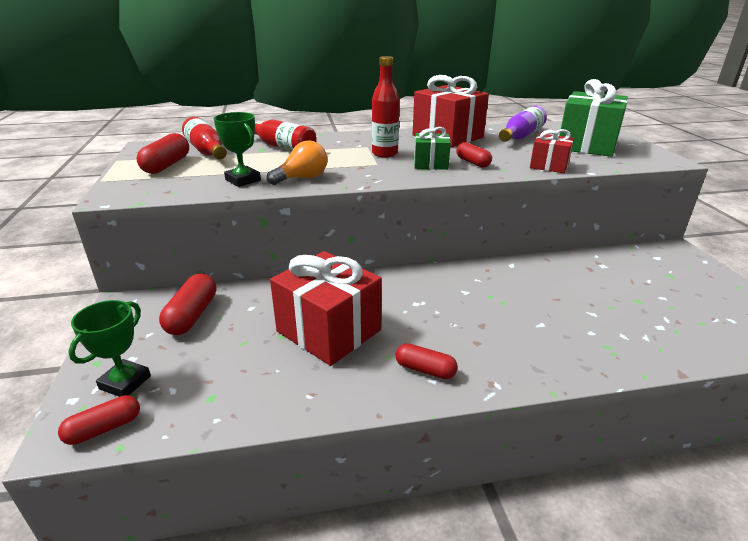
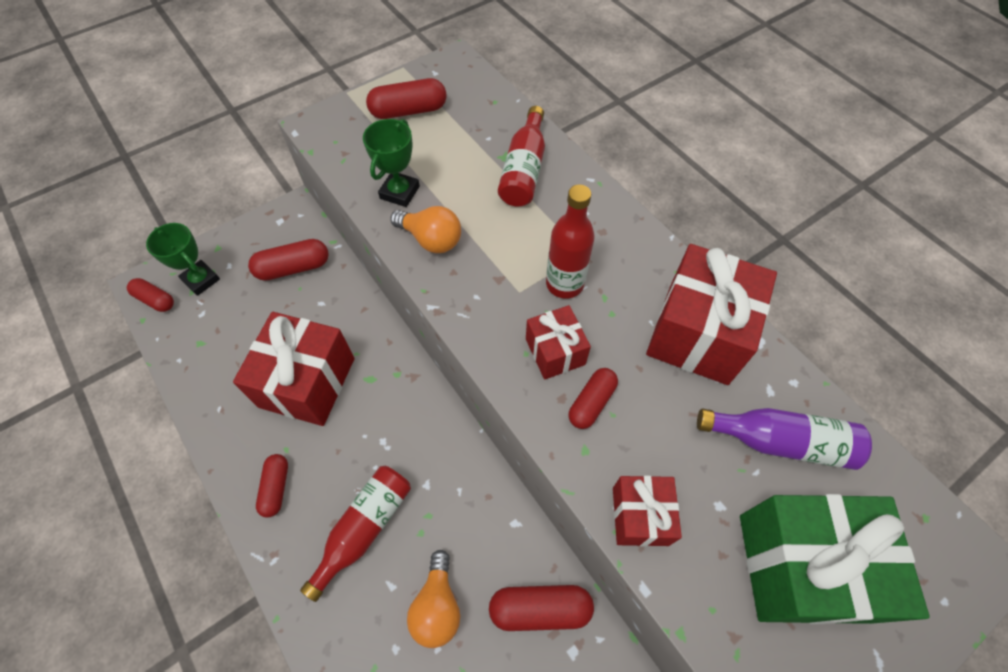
camera: 65 degrees right, 30 degrees up
(125, 382) = (201, 280): green trophy -> green trophy turned 45 degrees clockwise
(207, 151) = (468, 115): red bottle -> red bottle (364, 528)
(431, 164) = (555, 351): green gift -> red gift
(562, 307) = (437, 606): none -> orange light bulb
(573, 269) = (540, 609): none -> red capsule

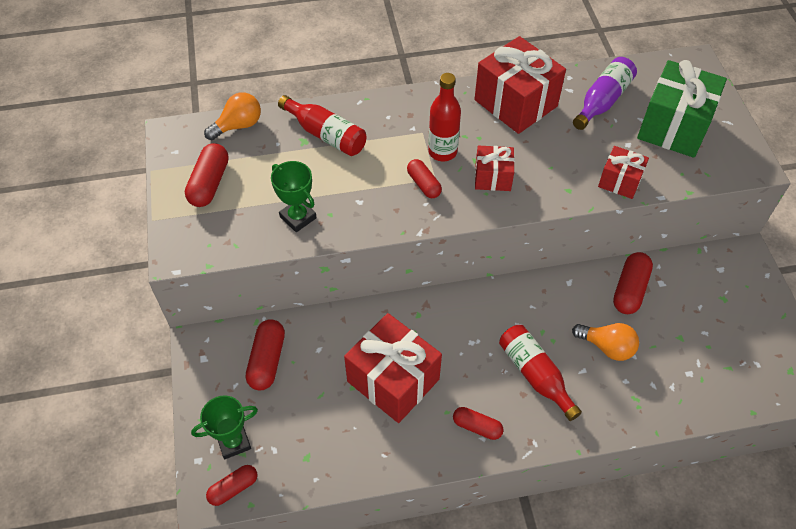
camera: 65 degrees left, 5 degrees down
(431, 240) = (358, 213): orange light bulb -> orange light bulb (238, 126)
(591, 403) = (538, 174): red capsule -> red capsule (423, 184)

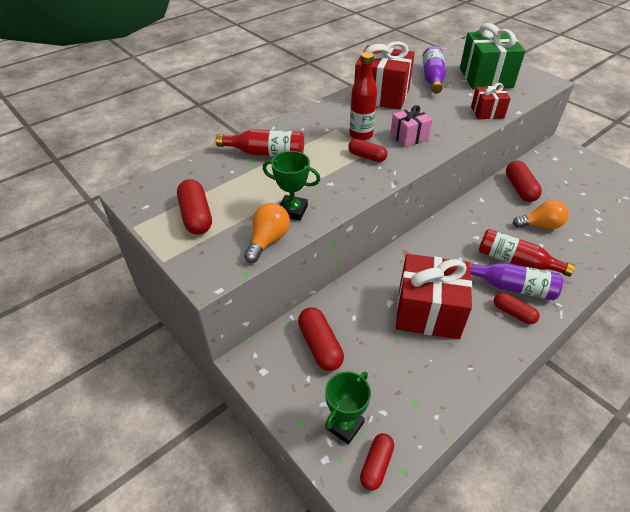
camera: 30 degrees left, 10 degrees down
(238, 126) = (189, 171): orange light bulb -> orange light bulb (268, 240)
(477, 427) = (513, 313): red capsule -> red capsule turned 45 degrees clockwise
(492, 177) = (409, 137): red gift -> pink gift
(502, 400) = (512, 287): none -> purple bottle

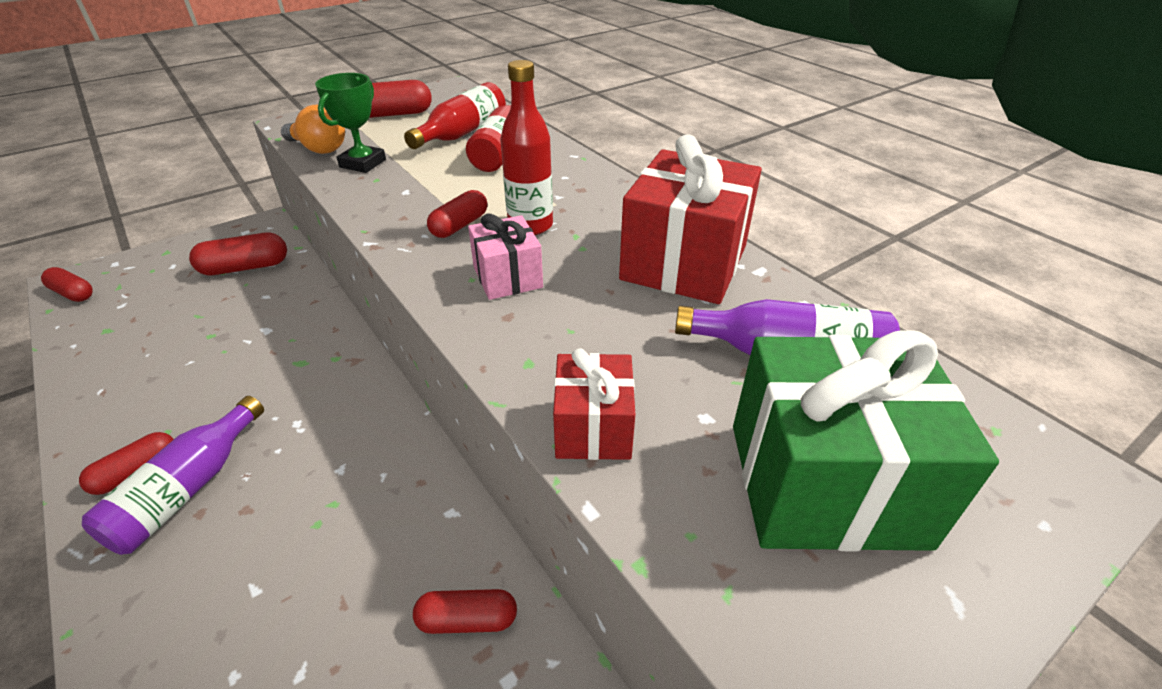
camera: 95 degrees right, 5 degrees down
(344, 425) = (135, 277): green trophy -> none
(428, 311) = (221, 365): red gift -> none
(516, 261) = (240, 518): red bottle -> red bottle (462, 133)
(520, 189) = (467, 620): red capsule -> red capsule, size x0.66
(540, 225) = (314, 616): orange light bulb -> none

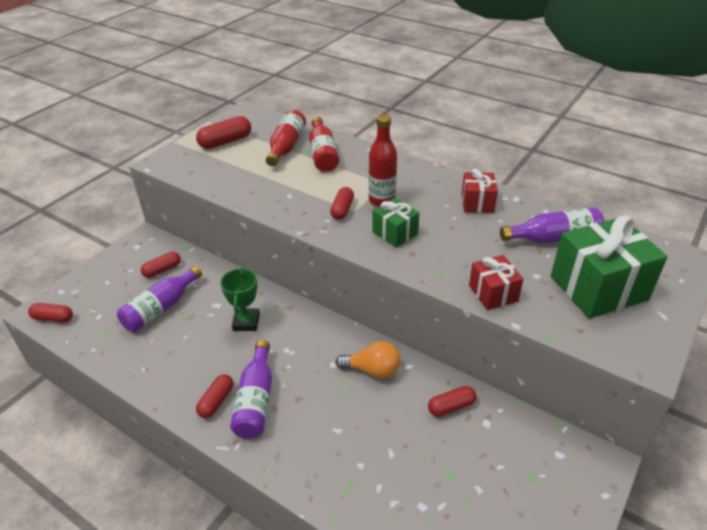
camera: 20 degrees left, 0 degrees up
(198, 315) = (161, 308): none -> purple bottle
(245, 267) = (162, 270): red capsule -> red capsule, size x0.66
(319, 149) = (203, 178): orange light bulb -> orange light bulb (372, 370)
(363, 163) = (243, 182): green trophy -> green trophy (246, 322)
(507, 277) = (395, 233): pink gift -> green gift
(684, 263) = (477, 203): red gift -> red gift, size x0.54

